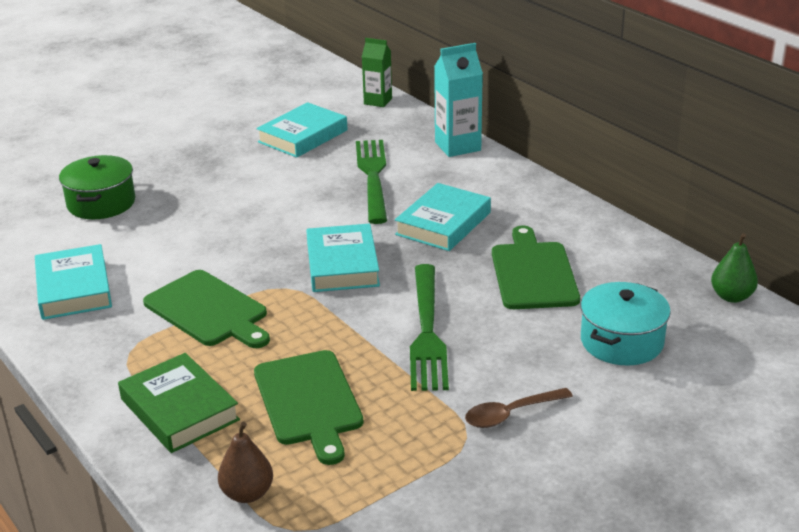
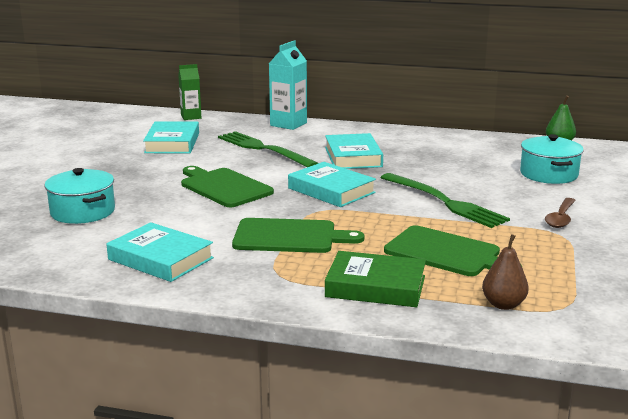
camera: 40 degrees left, 10 degrees down
(101, 203) = (83, 212): green pot -> turquoise pot
(533, 273) = (447, 162): green cutting board -> green cutting board (224, 187)

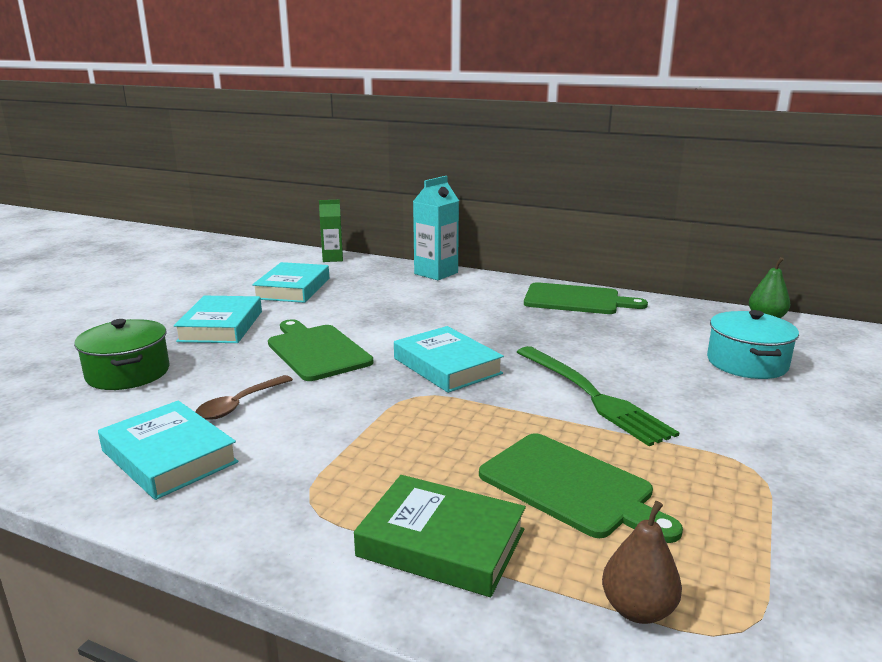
camera: 10 degrees right, 0 degrees up
(83, 212) = (128, 373): turquoise pot -> green pot
(263, 149) = (391, 303): green fork -> none
(289, 237) = (359, 435): green cutting board -> green cutting board (576, 300)
(353, 157) = (494, 320): turquoise book -> turquoise book (221, 326)
(560, 218) = (756, 438): brown spoon -> brown spoon (239, 405)

